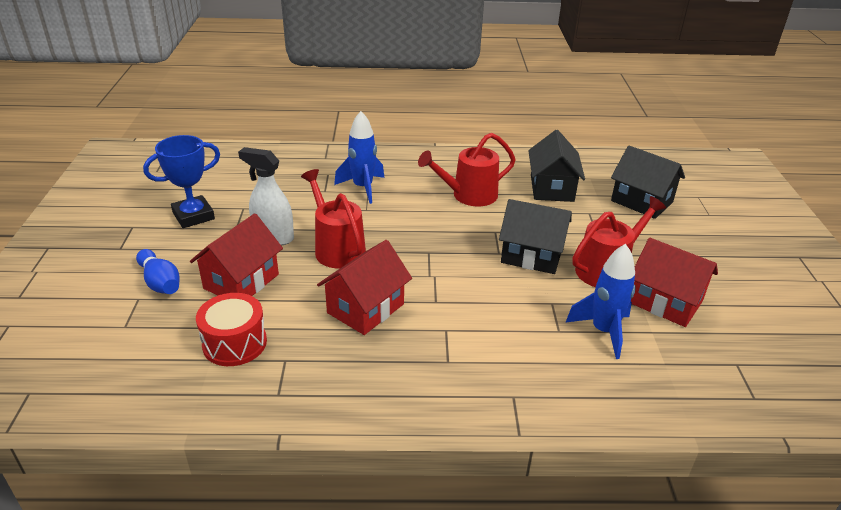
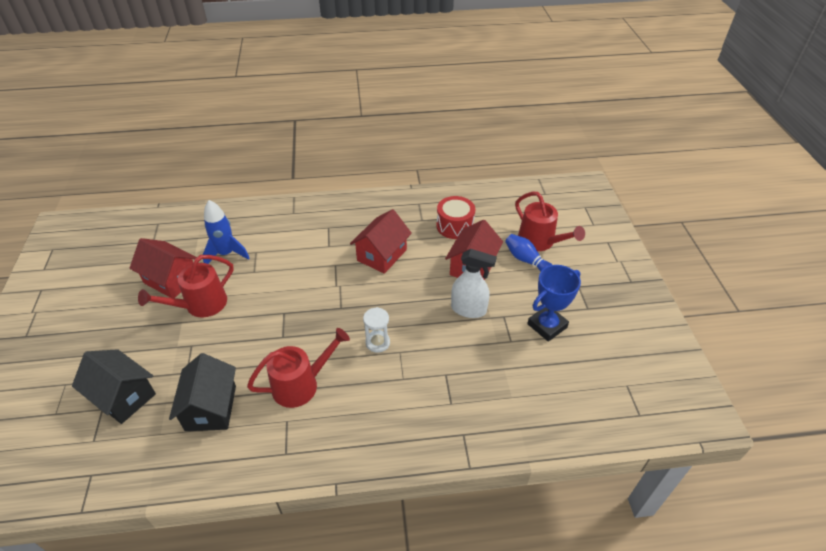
camera: 175 degrees right, 10 degrees up
(337, 248) = (414, 303): red watering can -> red watering can (539, 241)
(363, 188) = (409, 383): blue rocket -> none
(388, 218) = (377, 342): none -> white hourglass
(531, 255) = (257, 312): black house -> none

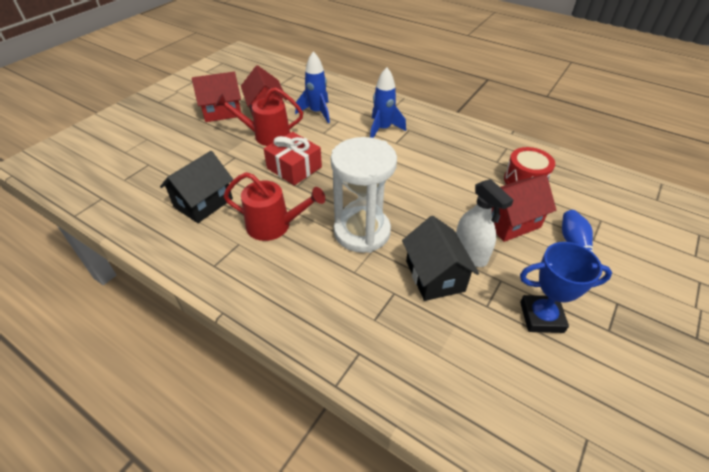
camera: 40 degrees right, 0 degrees up
(123, 396) = (166, 164): black house -> black house (435, 276)
(262, 321) = (294, 168): none -> red gift
(305, 239) = (383, 129): none -> blue rocket
(377, 342) = (362, 232): white hourglass -> white hourglass, size x2.22
(382, 255) = (433, 170): red house -> red house (222, 111)
(539, 241) = (608, 238): red watering can -> none

